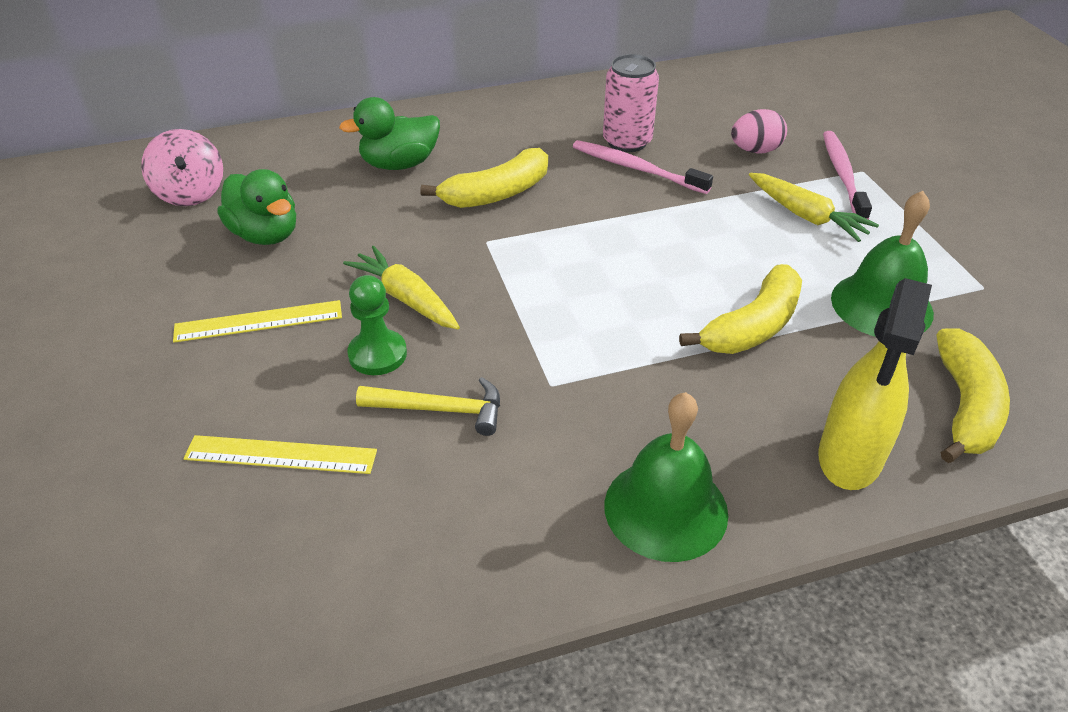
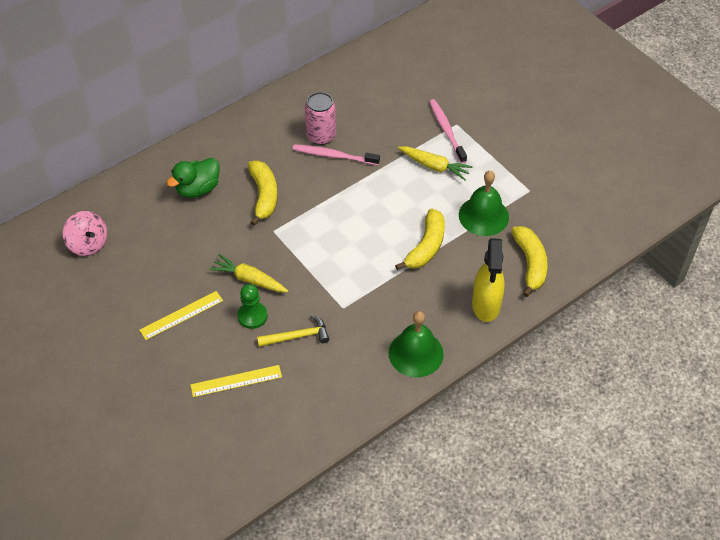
camera: 20 degrees left, 10 degrees up
(265, 234) = (151, 260): green duck -> none
(496, 193) = (264, 196): yellow banana -> yellow banana turned 45 degrees counterclockwise
(755, 150) = (395, 124): pink egg -> none

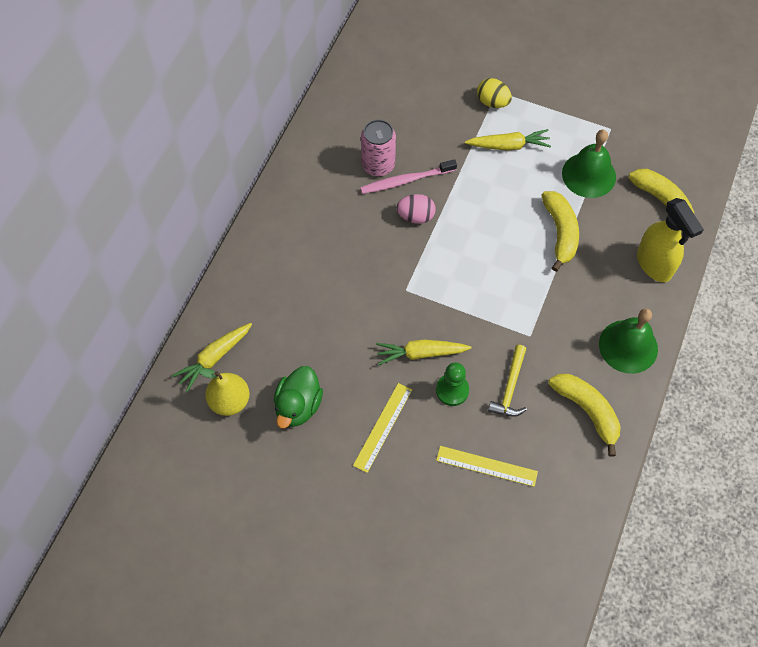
camera: 30 degrees left, 10 degrees up
(88, 244) = (230, 401): pink spinning top -> yellow pear
(100, 210) = (214, 358): none -> yellow carrot
(198, 189) = (298, 283): green duck -> green duck (298, 406)
(236, 381) = (486, 466): yellow ruler -> yellow ruler turned 60 degrees clockwise
(264, 196) = (369, 257): yellow banana -> yellow banana (587, 411)
(297, 336) = (510, 388): yellow hammer -> yellow hammer turned 150 degrees clockwise
(321, 184) = (416, 216): none -> pink egg
(446, 130) = (492, 102): pink toothbrush -> yellow egg

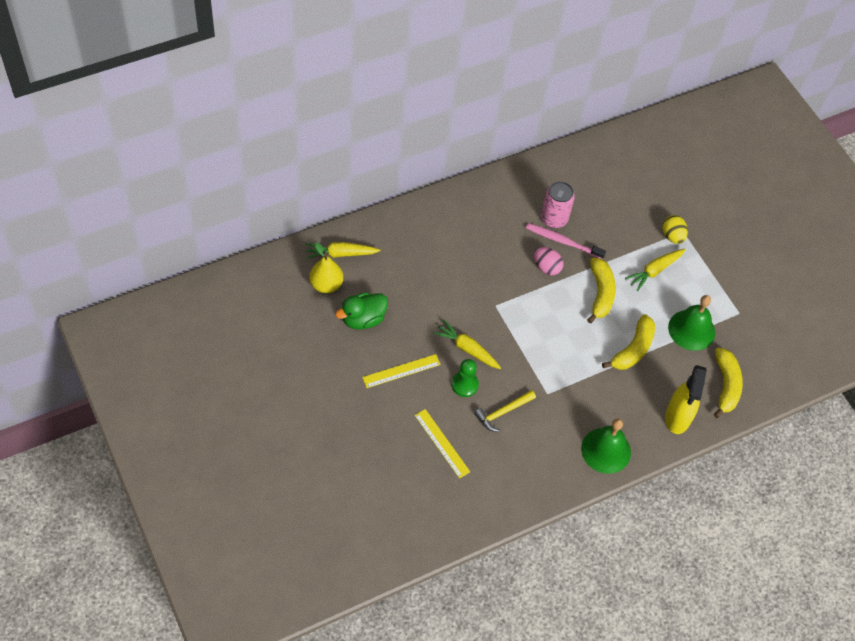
camera: 35 degrees right, 5 degrees down
(508, 145) = (654, 271): yellow carrot -> yellow carrot turned 105 degrees clockwise
(587, 411) = (538, 465): yellow banana -> yellow banana (600, 293)

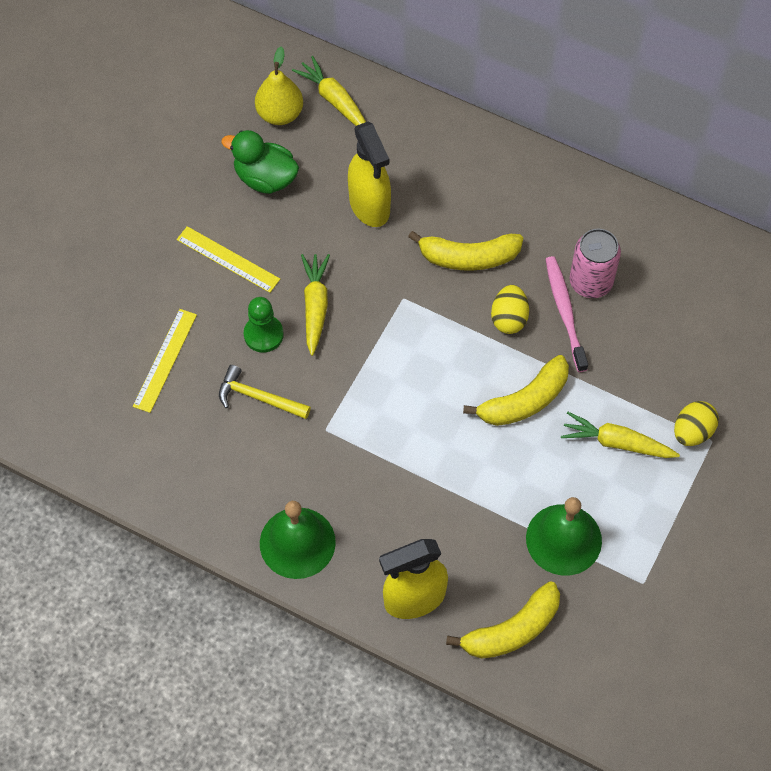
camera: 60 degrees right, 5 degrees up
(424, 282) = (370, 206): none -> yellow spray bottle
(546, 267) = (509, 318): pink egg -> yellow egg
(633, 349) = (472, 487): yellow banana -> yellow banana (468, 257)

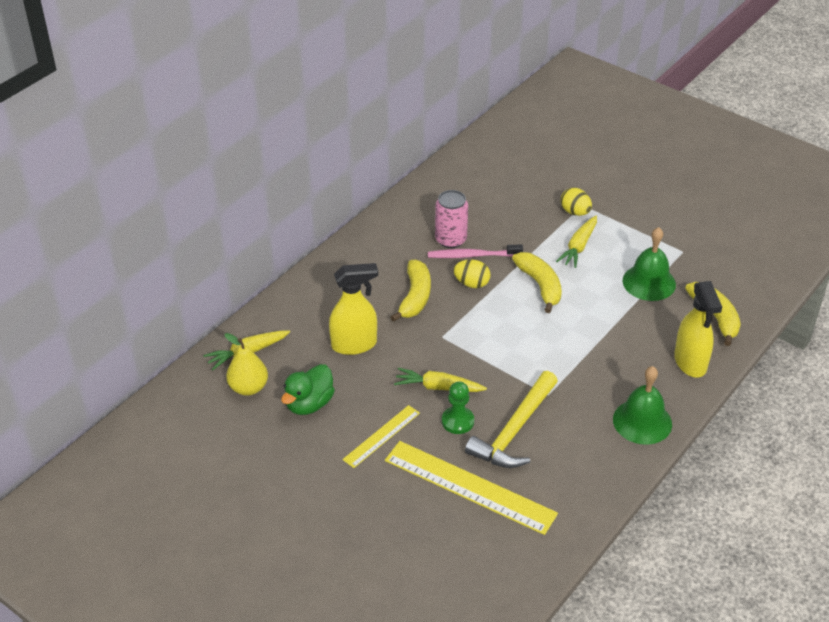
camera: 80 degrees left, 20 degrees down
(165, 360) = (469, 487): yellow ruler -> yellow ruler, size x1.82
(258, 397) = (514, 431): yellow hammer -> yellow hammer, size x1.71

